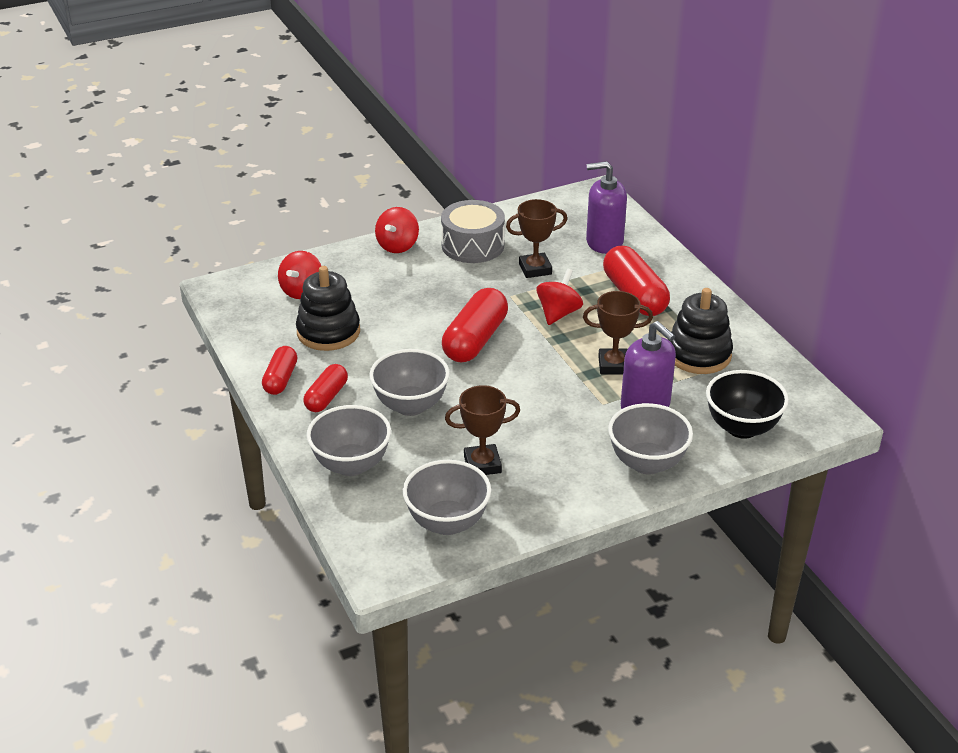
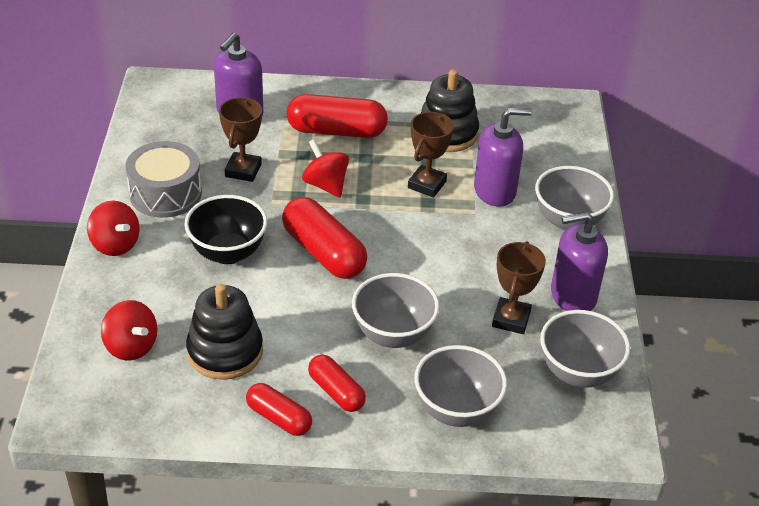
camera: 65 degrees left, 5 degrees up
(545, 493) = (573, 296): none -> purple soap dispenser
(742, 428) = (556, 153): black bowl -> black bowl (228, 253)

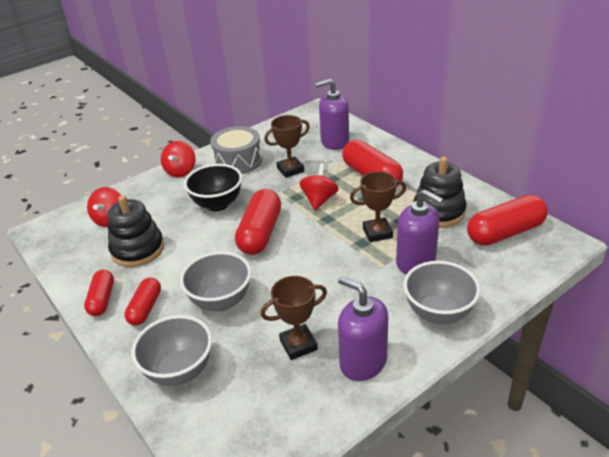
camera: 55 degrees right, 5 degrees down
(522, 122) = (505, 232): none -> red capsule
(578, 373) = (283, 414): grey bowl -> none

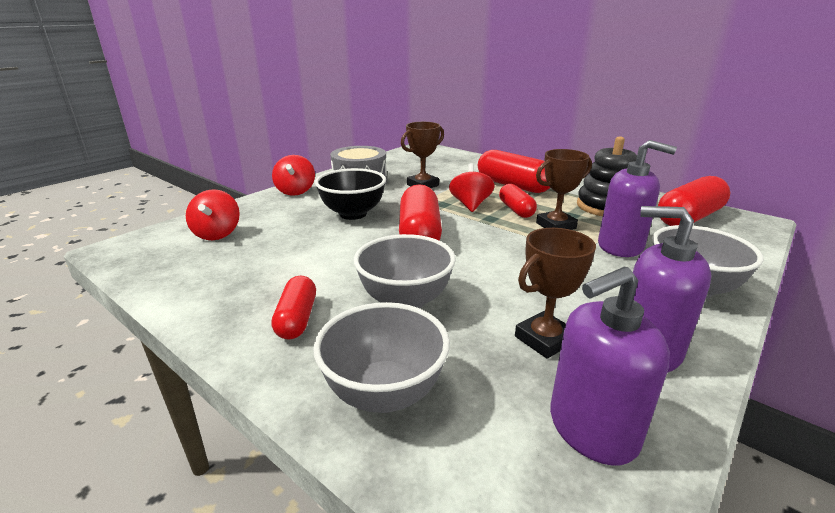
camera: 15 degrees left, 10 degrees down
(102, 300) = (225, 315): red capsule -> red capsule (516, 210)
(137, 249) = (264, 258): black stacking toy -> none
(334, 142) = (456, 165): purple soap dispenser -> purple soap dispenser (591, 429)

